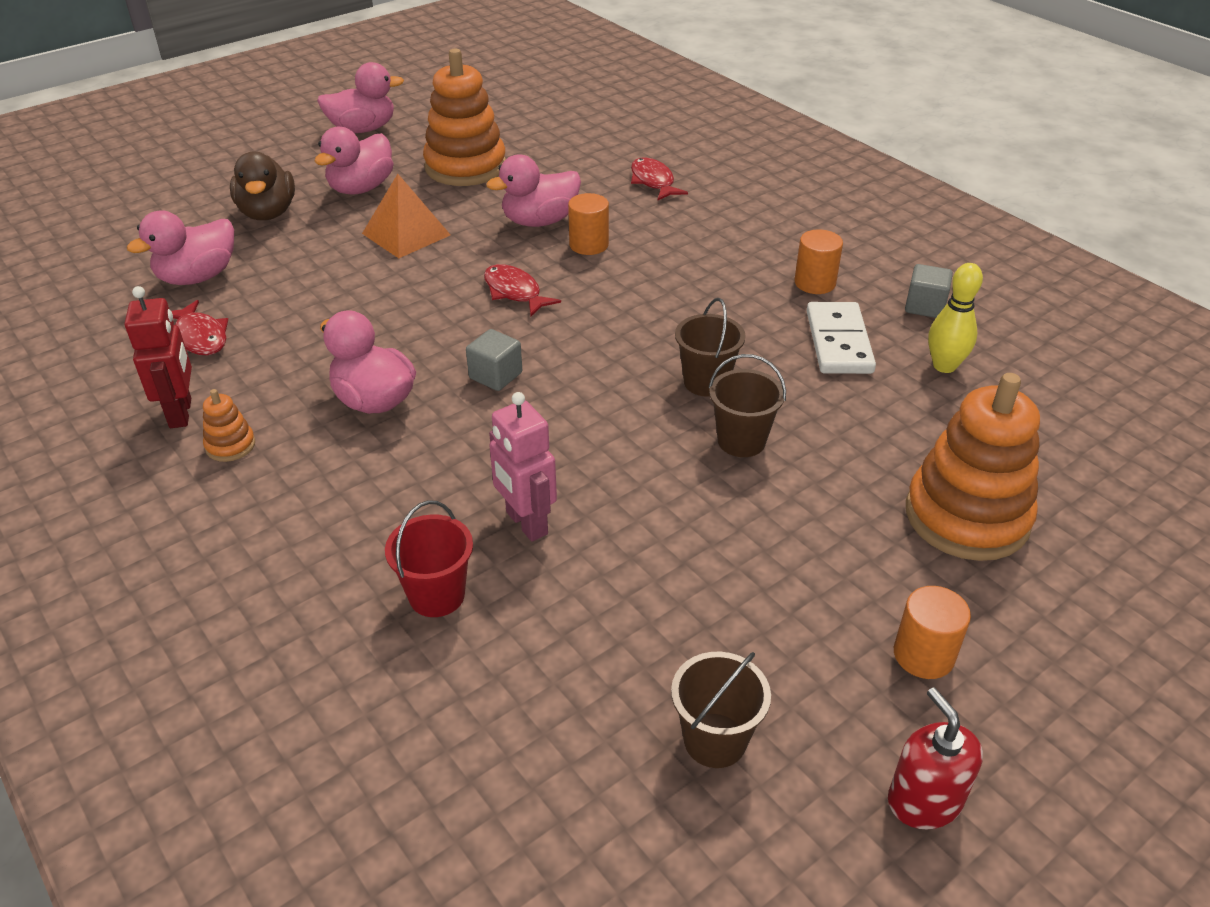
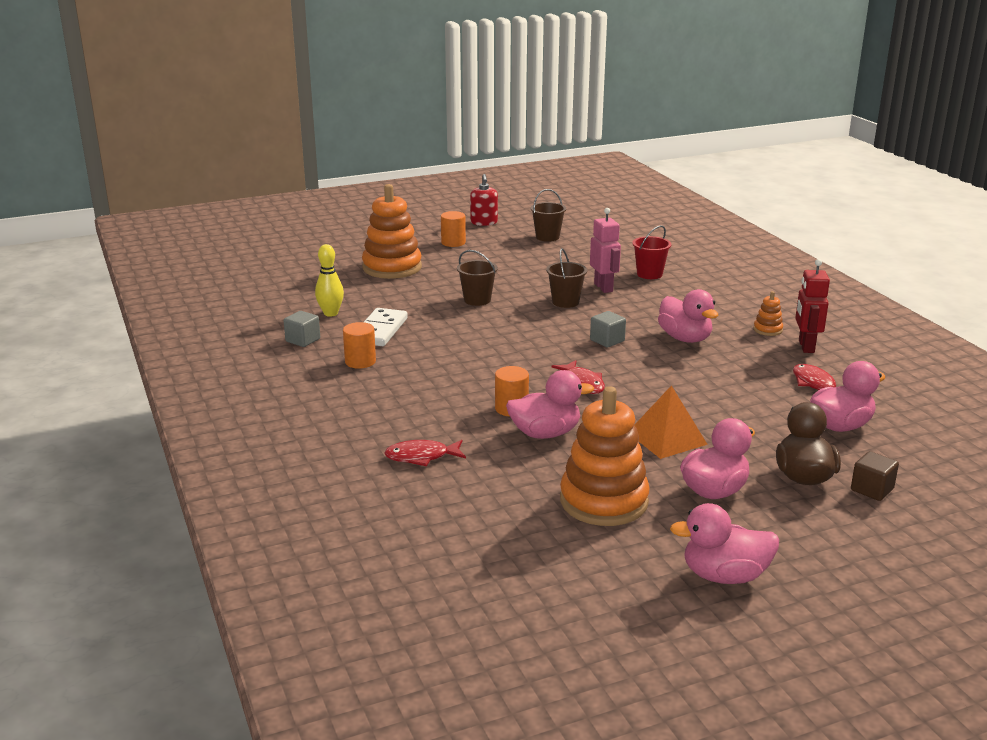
camera: 165 degrees left, 15 degrees down
(203, 209) = (872, 489): none -> brown cube
(653, 181) = (421, 457): red fish -> red fish turned 90 degrees clockwise
(706, 382) = (478, 323): brown bucket -> brown bucket (565, 302)

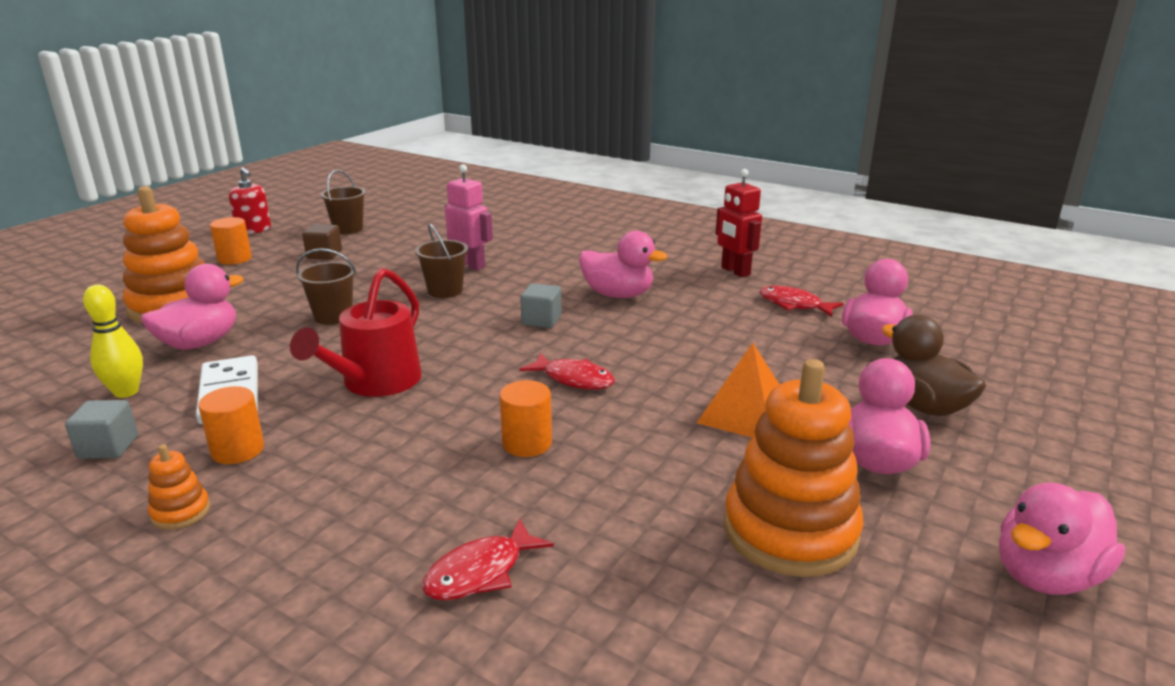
camera: 35 degrees left, 0 degrees up
(462, 348) = (375, 383): none -> red watering can
(545, 433) = (607, 462): pink duck -> pink duck (200, 343)
(649, 274) = (502, 241): red bucket -> none
(767, 330) = (681, 265): orange stacking toy -> orange stacking toy (180, 512)
(872, 489) = (994, 396): brown cube -> brown cube (324, 254)

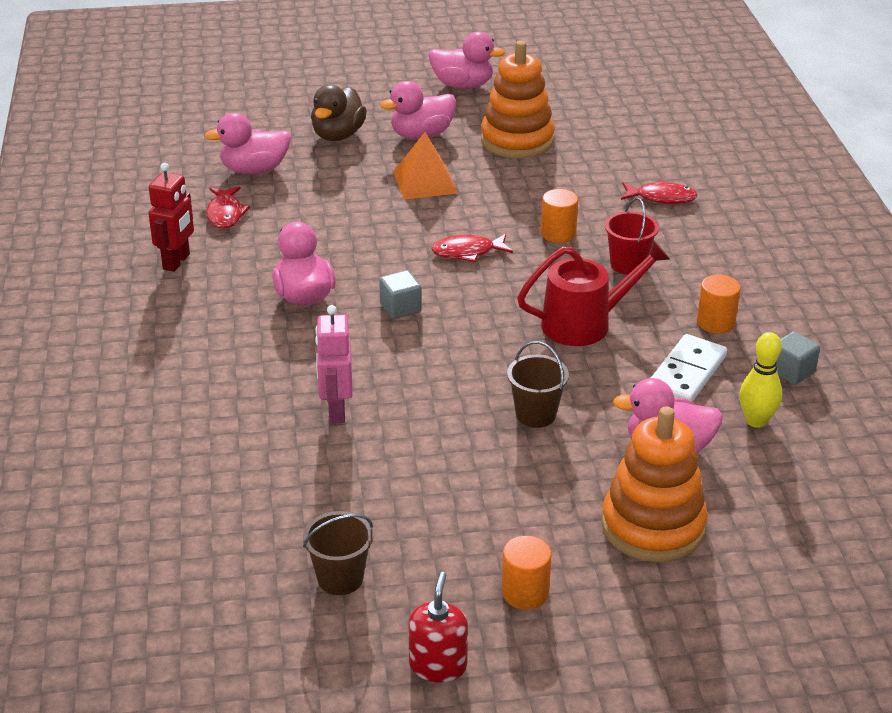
camera: 130 degrees left, 10 degrees up
(180, 512) = (773, 300): orange stacking toy -> none
(324, 254) = (431, 531): brown cube -> none
(405, 455) = (628, 264): none -> red bucket
(445, 291) = (410, 388): brown bucket -> none
(574, 379) = (467, 252): red fish -> red fish turned 90 degrees counterclockwise

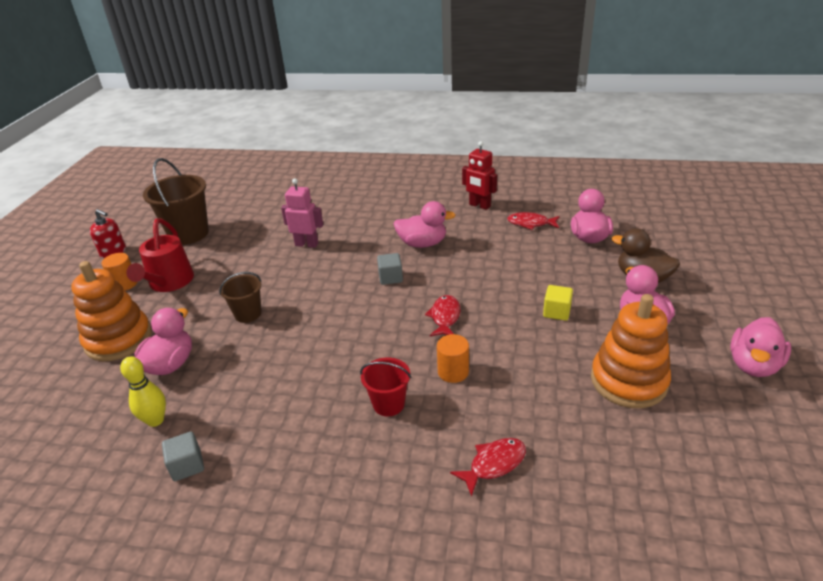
camera: 110 degrees right, 0 degrees up
(340, 578) = (189, 234): brown bucket -> brown bucket, size x1.78
(425, 182) = (556, 312): orange pyramid -> yellow cube
(585, 324) = (324, 358): red watering can -> red watering can (169, 283)
(662, 197) = (494, 464): red fish -> red fish turned 150 degrees counterclockwise
(686, 373) = (233, 397): white domino -> none
(715, 322) = (279, 437): orange cylinder -> none

